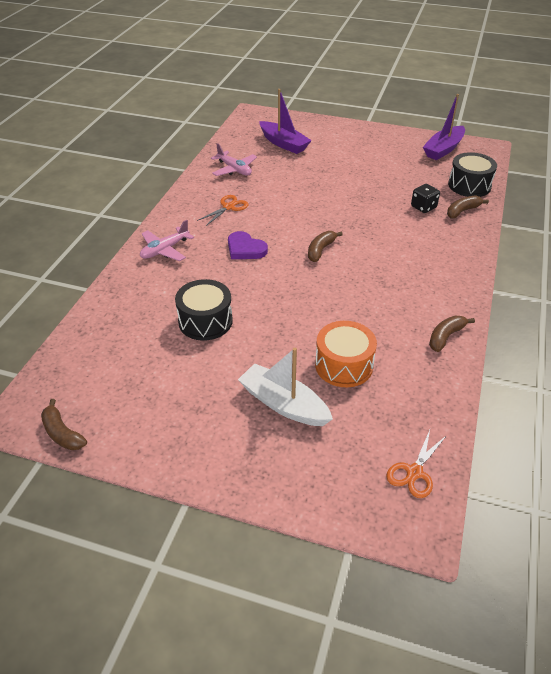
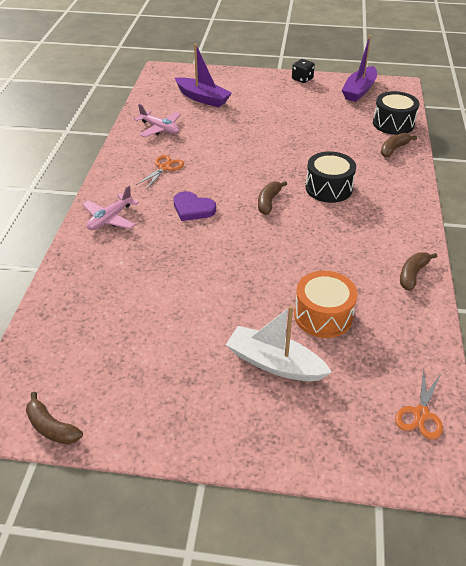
camera: 10 degrees left, 0 degrees up
(205, 321) = (172, 288): black drum -> black drum (328, 188)
(423, 207) = (356, 149): black dice -> black dice (302, 79)

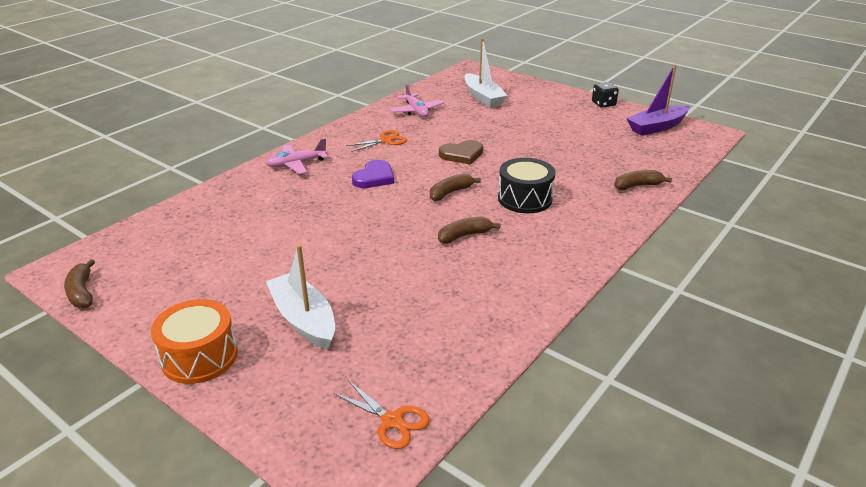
camera: 30 degrees right, 10 degrees down
(193, 209) = (374, 177): purple heart -> purple heart turned 120 degrees counterclockwise
(203, 98) = (483, 97): purple boat -> white boat
(241, 162) = (462, 154): none -> brown heart
(323, 316) = (394, 299): orange drum -> orange drum (199, 357)
(393, 123) = (663, 164): black drum -> none
(412, 274) = (529, 299): brown banana -> brown banana (464, 236)
(421, 414) = (392, 421): orange scissors -> orange scissors turned 105 degrees counterclockwise

